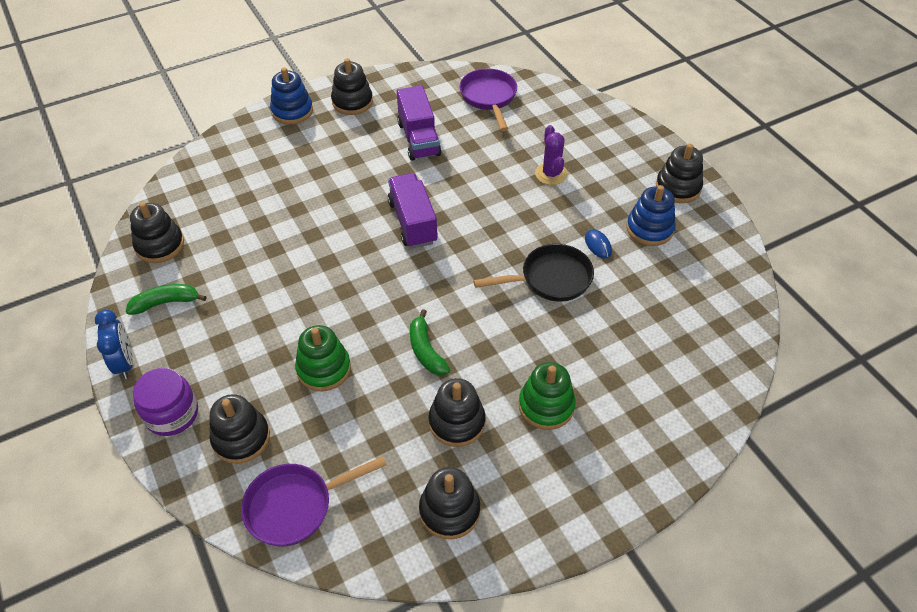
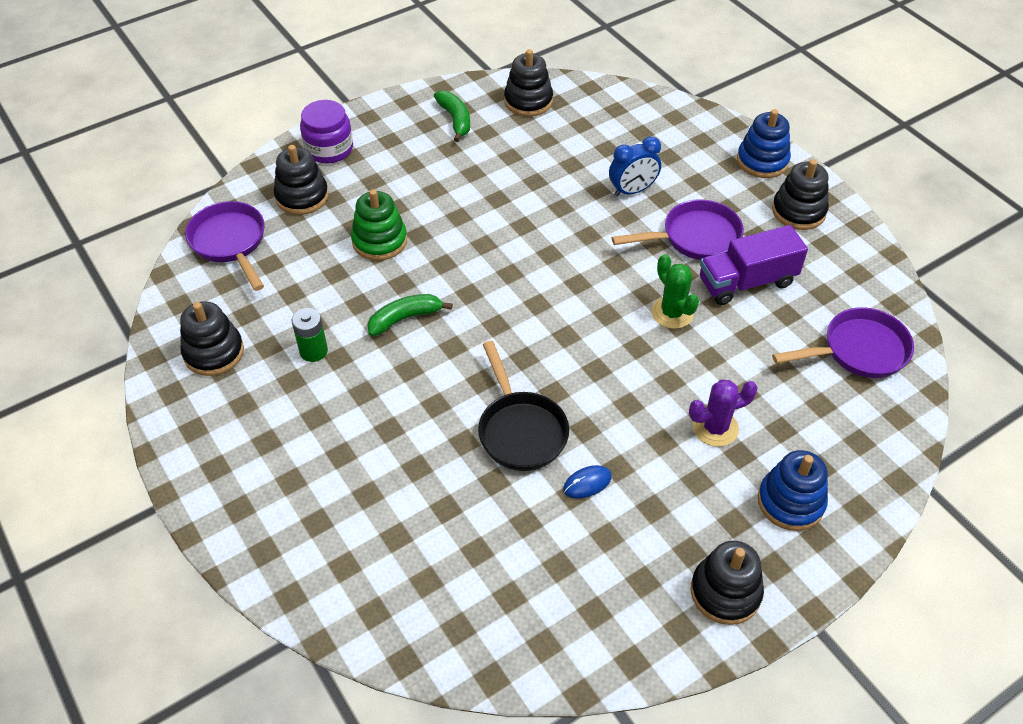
camera: 85 degrees right, 0 degrees up
(125, 363) = (384, 109): blue clock -> blue clock (632, 191)
(367, 159) = (695, 237): none -> purple pan
(412, 222) = (595, 290): purple truck -> none
(443, 181) = (672, 313): none -> green cactus
(457, 422) = (313, 351): black stacking toy -> green battery
(546, 406) = (332, 429): green stacking toy -> none
(649, 229) = (629, 548): blue stacking toy -> blue stacking toy (790, 502)

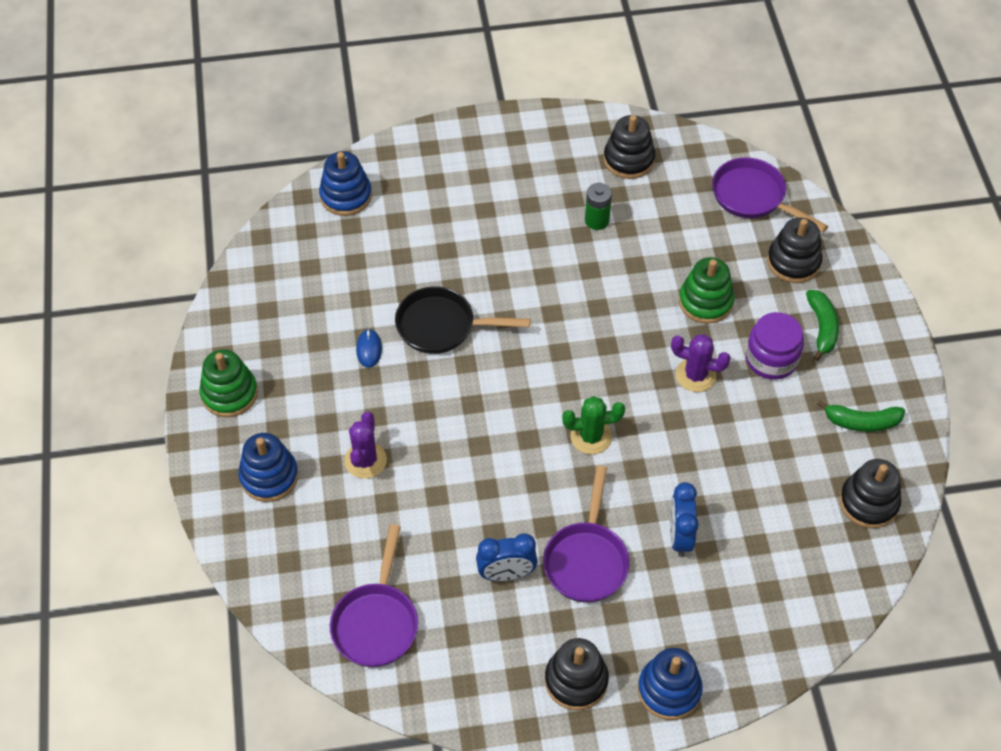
camera: 115 degrees right, 5 degrees up
(230, 243) = (753, 197): purple pan -> purple pan turned 135 degrees counterclockwise
(329, 149) = (856, 301): purple jar -> purple jar (771, 359)
(382, 609) = (346, 196): none -> blue stacking toy
(405, 318) = (601, 290): green banana -> green banana (822, 327)
(467, 225) = (695, 375): none -> purple cactus
(672, 313) = (502, 491): green cactus -> green cactus (591, 436)
(725, 592) = (229, 393): black stacking toy -> green stacking toy
(746, 282) = (506, 574): purple truck -> blue clock

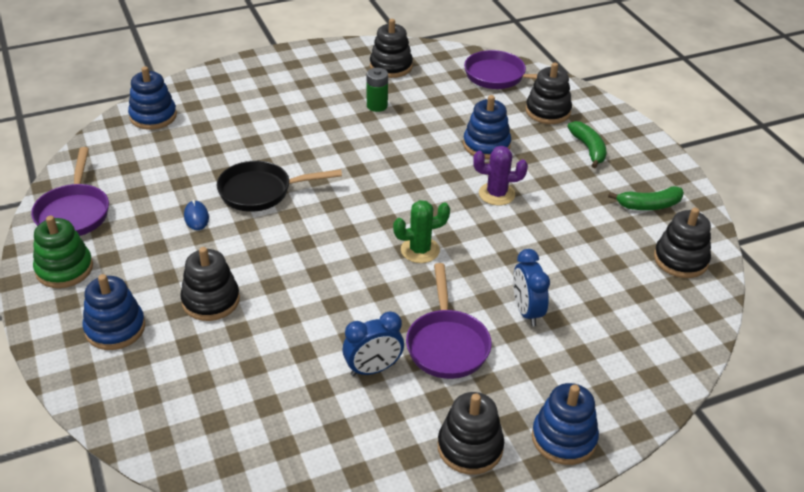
camera: 15 degrees left, 15 degrees down
(365, 460) = (211, 300): purple cactus -> black stacking toy
(376, 622) = (251, 433): purple pan -> purple pan (74, 212)
(705, 302) = (486, 145): green stacking toy -> blue stacking toy
(771, 359) = (556, 174): purple jar -> none

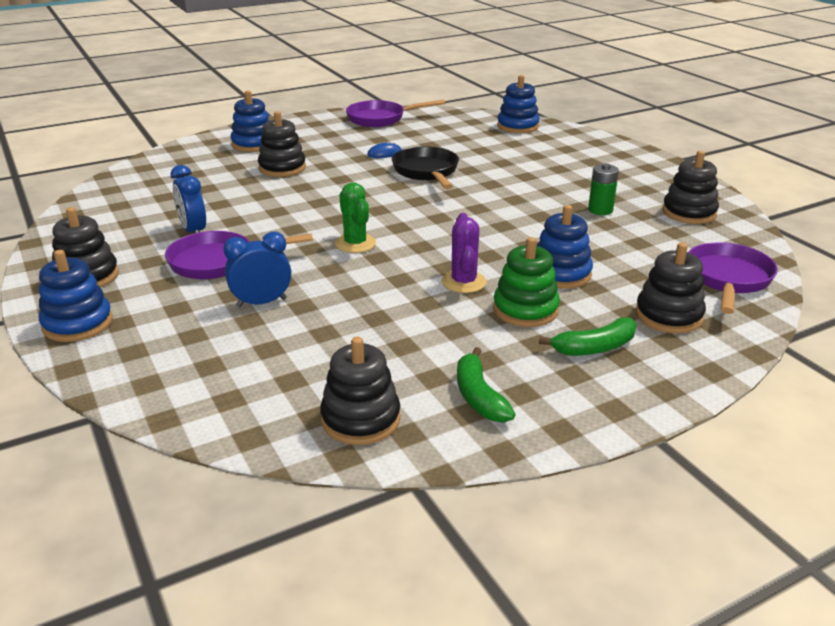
camera: 85 degrees right, 10 degrees down
(64, 269) = (316, 124): green stacking toy -> green stacking toy (525, 310)

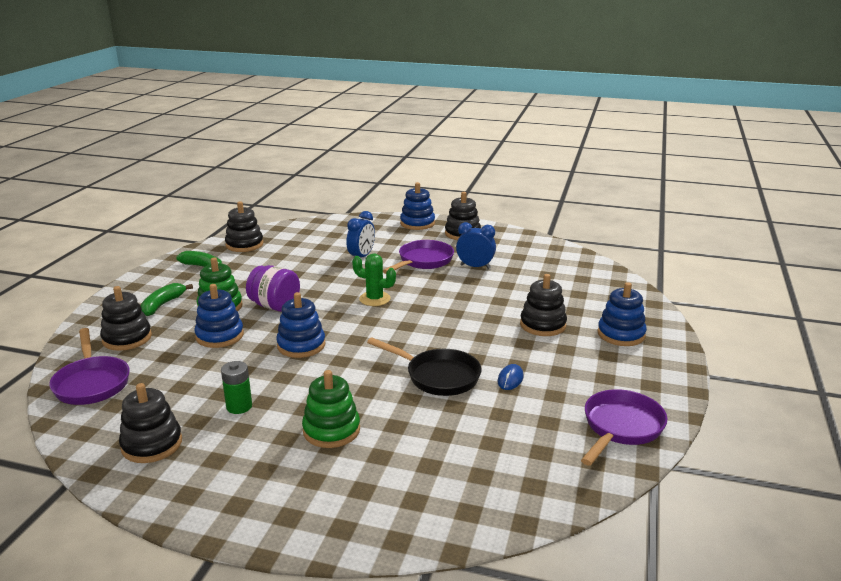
camera: 135 degrees right, 5 degrees down
(463, 282) = (275, 306): purple cactus -> purple jar
(517, 126) = (472, 506): blue stacking toy -> blue stacking toy (301, 345)
(548, 175) = (331, 430): none -> green stacking toy

